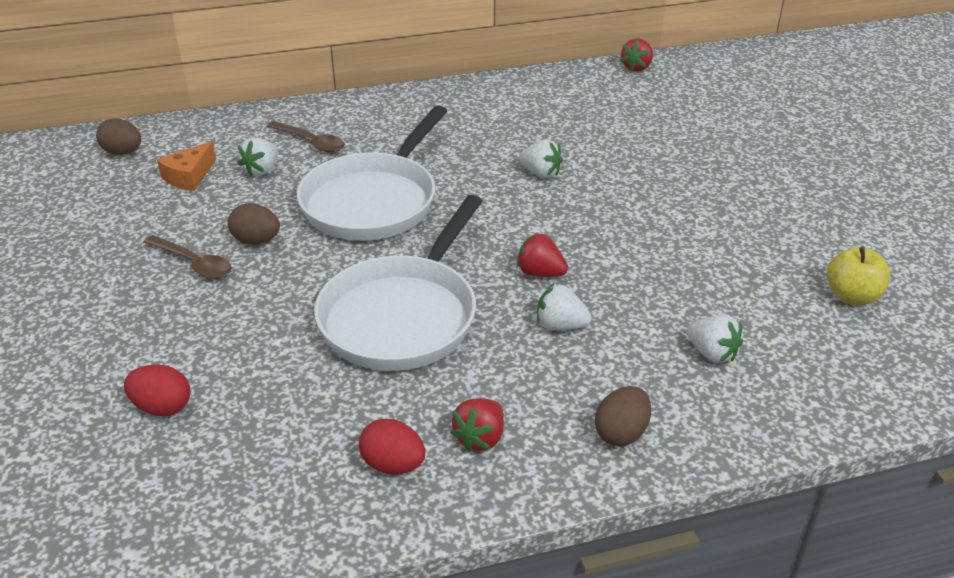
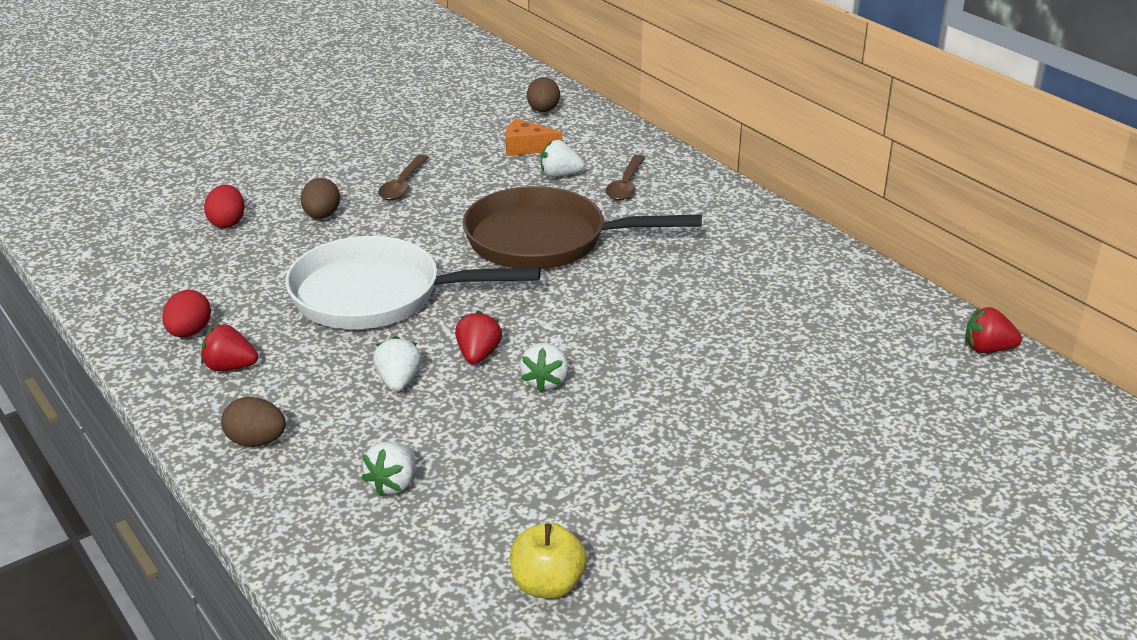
camera: 70 degrees right, 5 degrees down
(256, 240) = (449, 202): brown egg -> brown egg (322, 216)
(373, 201) = (545, 240): white pan -> brown pan
(540, 173) = (665, 323): white strawberry -> white strawberry (545, 382)

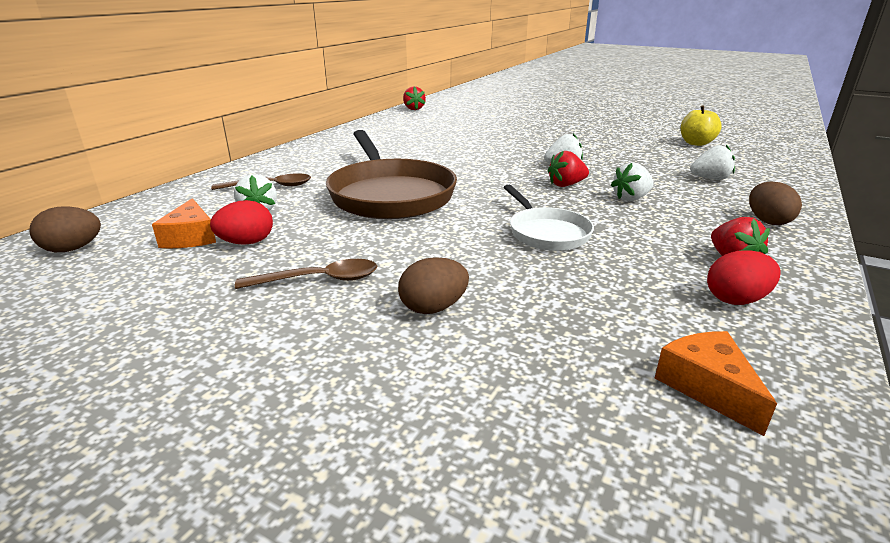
camera: 115 degrees left, 5 degrees down
(150, 274) = (707, 387): none -> orange cheese
(227, 222) = (518, 380): red egg -> red egg (247, 243)
(376, 295) = (546, 233): white pan -> white pan, size x0.55

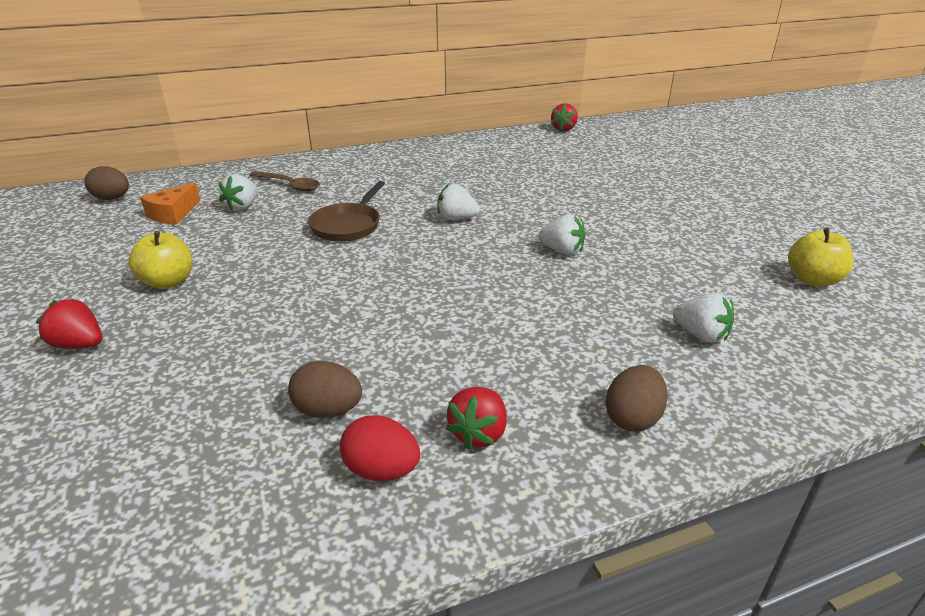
camera: 40 degrees right, 5 degrees up
(247, 243) = (189, 232): red egg -> none
(319, 280) = (168, 282): brown spoon -> yellow apple
(389, 195) = (348, 225): brown pan -> brown pan, size x0.55
(433, 308) = (179, 340): brown egg -> brown egg (328, 410)
(546, 233) = (382, 317): white pan -> none
(566, 185) = (514, 274): red strawberry -> red strawberry (79, 345)
(631, 198) = (543, 318): white strawberry -> white strawberry (456, 218)
(707, 387) = (189, 514): orange cheese -> none

